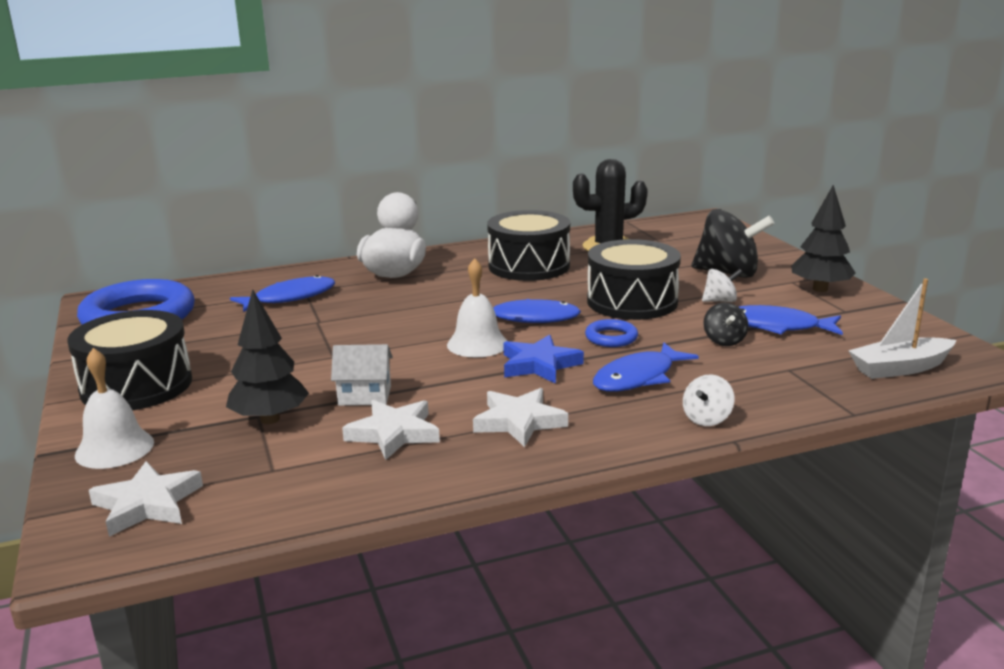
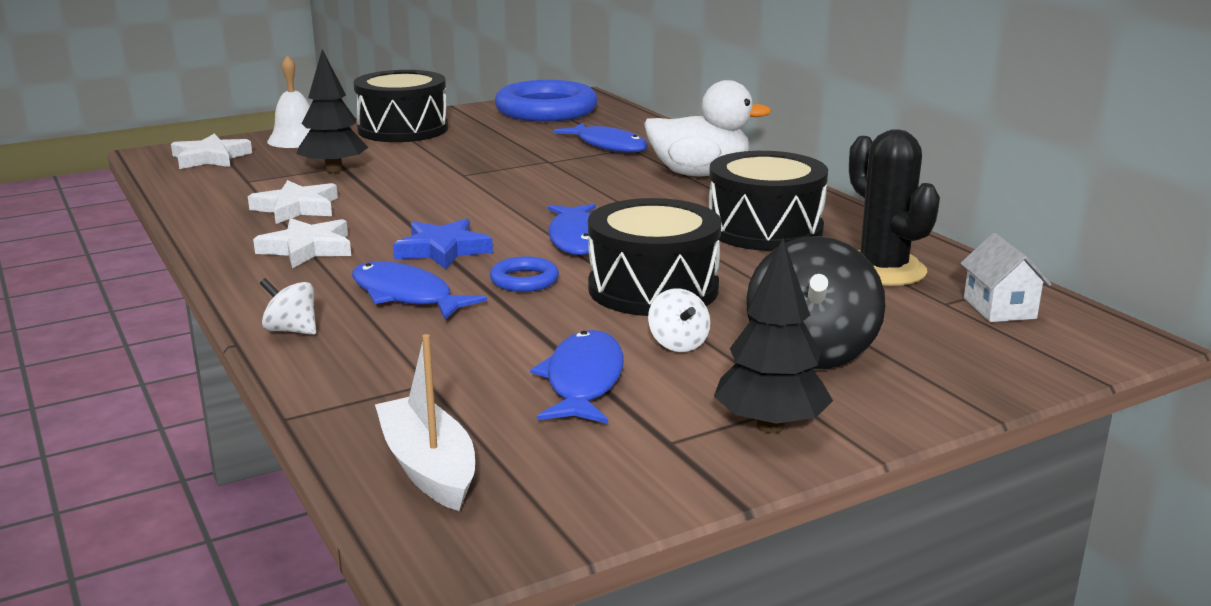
camera: 80 degrees right, 0 degrees up
(365, 395) = (374, 192): white house -> white house (999, 308)
(477, 344) = (498, 222): white bell -> none
(724, 341) = (522, 344): black spinning top -> none

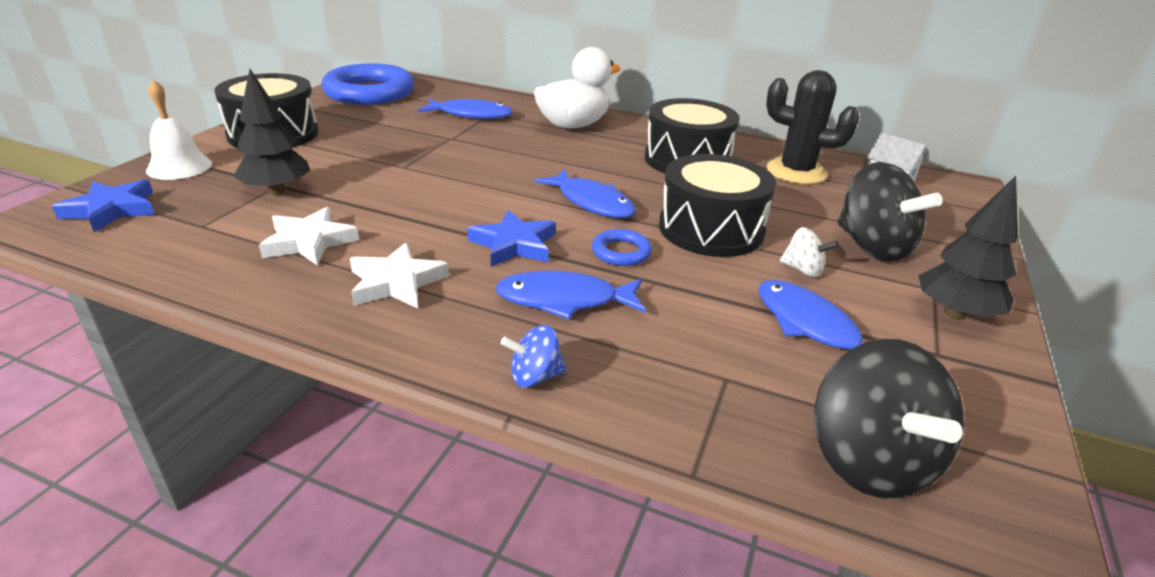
camera: 40 degrees left, 10 degrees up
(210, 158) = (112, 210): white star -> blue star
(291, 330) = (535, 376): white spinning top -> blue spinning top
(428, 467) = (869, 460): white boat -> black spinning top

